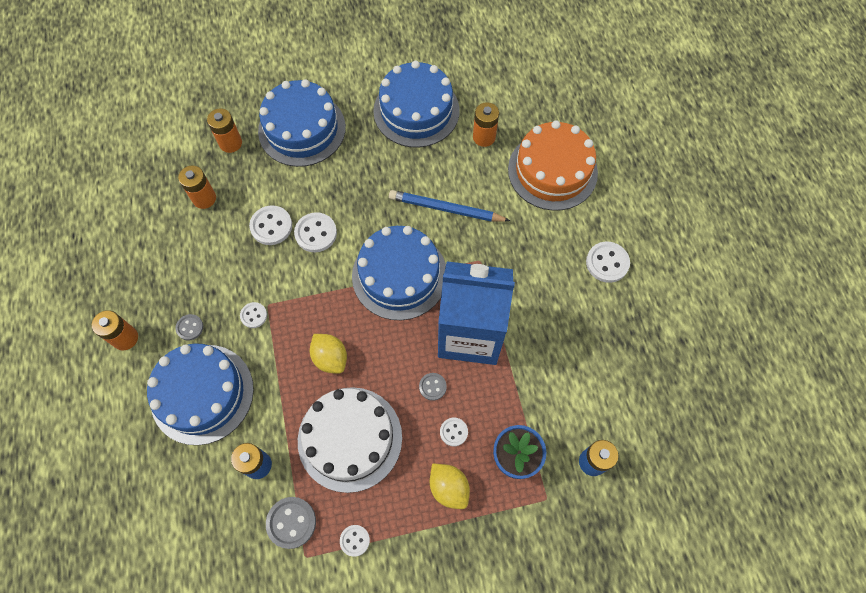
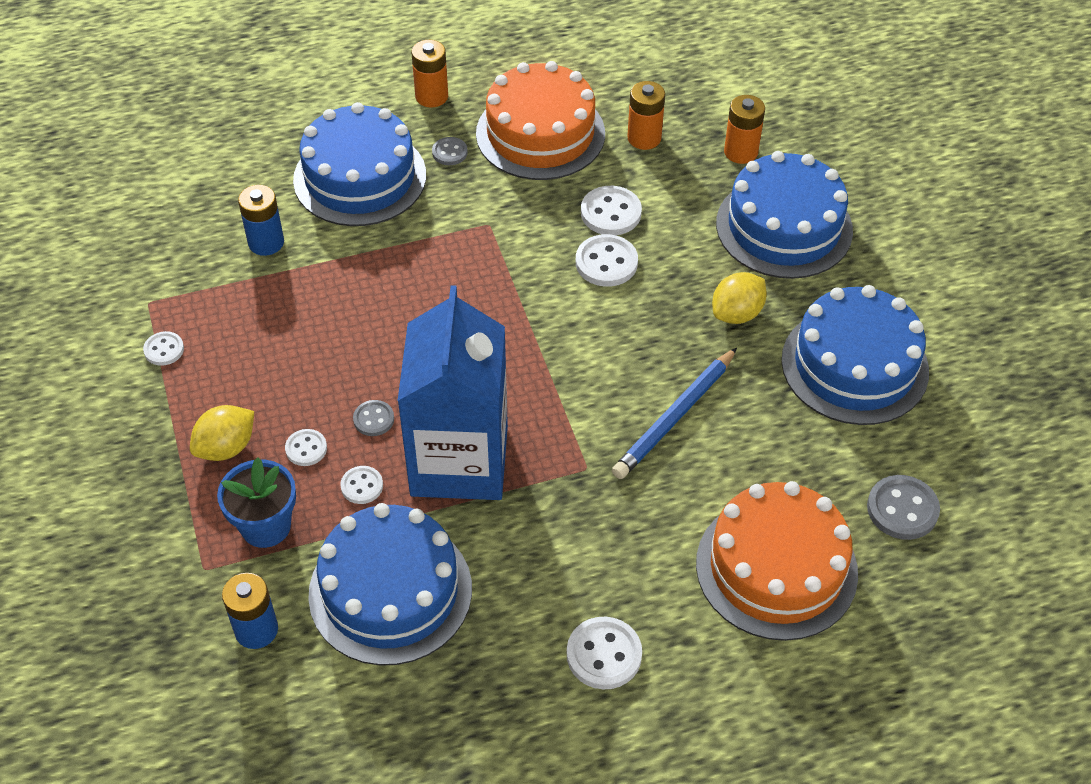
camera: 85 degrees right, 15 degrees down
(184, 264) = (540, 133): none -> orange cake
(254, 315) = (471, 212): white button -> white button (362, 486)
(291, 522) = (191, 284): grey button -> grey button (902, 509)
(330, 358) = (413, 299): yellow lemon -> yellow lemon (737, 313)
(350, 438) = (298, 332): white cake -> none
(399, 275) = (549, 366): blue cake -> blue cake (390, 591)
(445, 208) = (674, 417): blue pencil -> blue pencil turned 150 degrees counterclockwise
(484, 137) = (824, 462): orange battery -> none

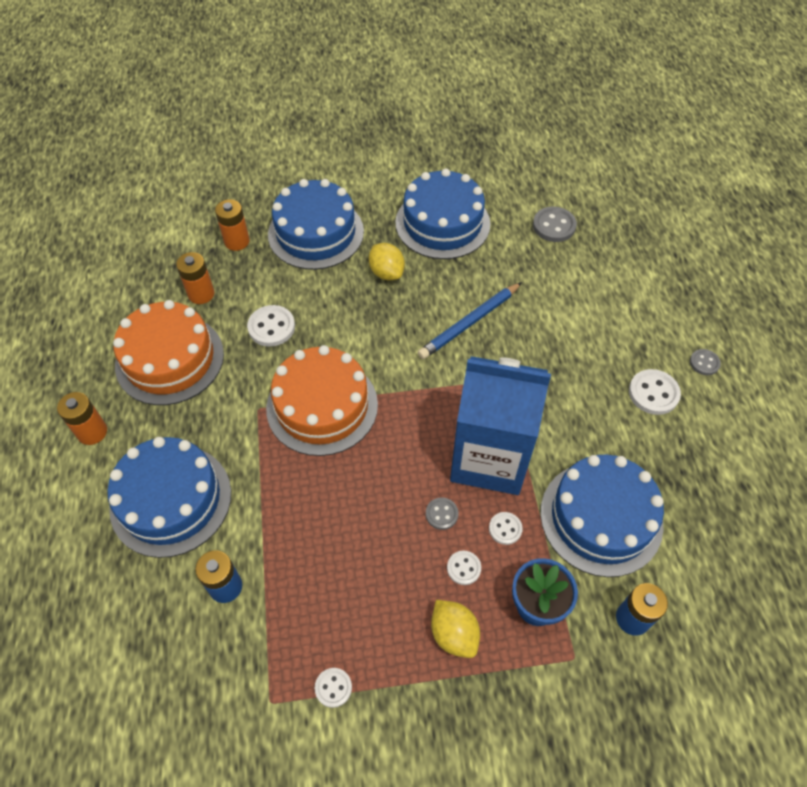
camera: 80 degrees left, 5 degrees up
(449, 152) = (166, 426): grey button -> grey button (704, 363)
(606, 263) = (320, 338): white button -> none
(674, 417) = (469, 323): blue pencil -> blue pencil turned 90 degrees clockwise
(776, 568) = (592, 293): orange cake -> orange cake (322, 406)

